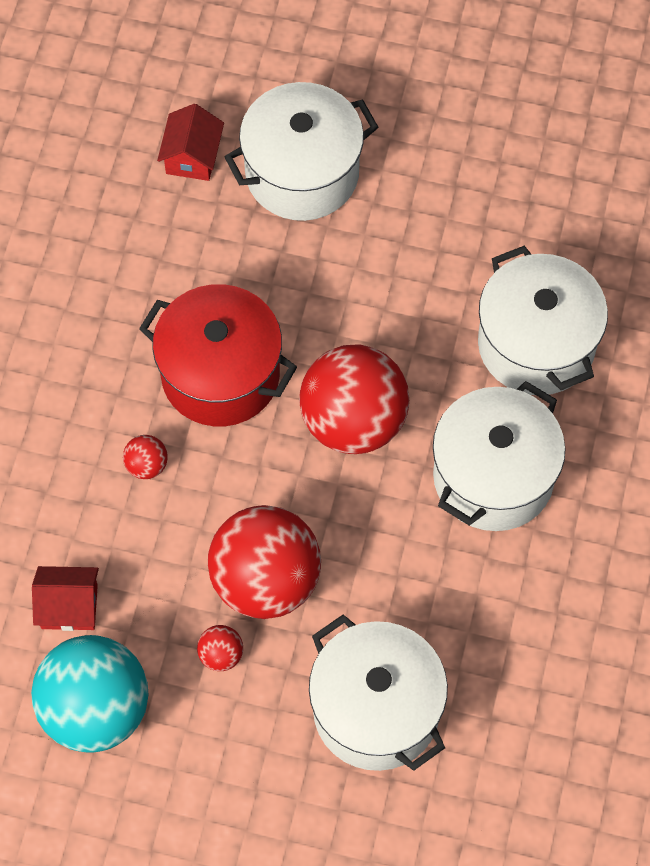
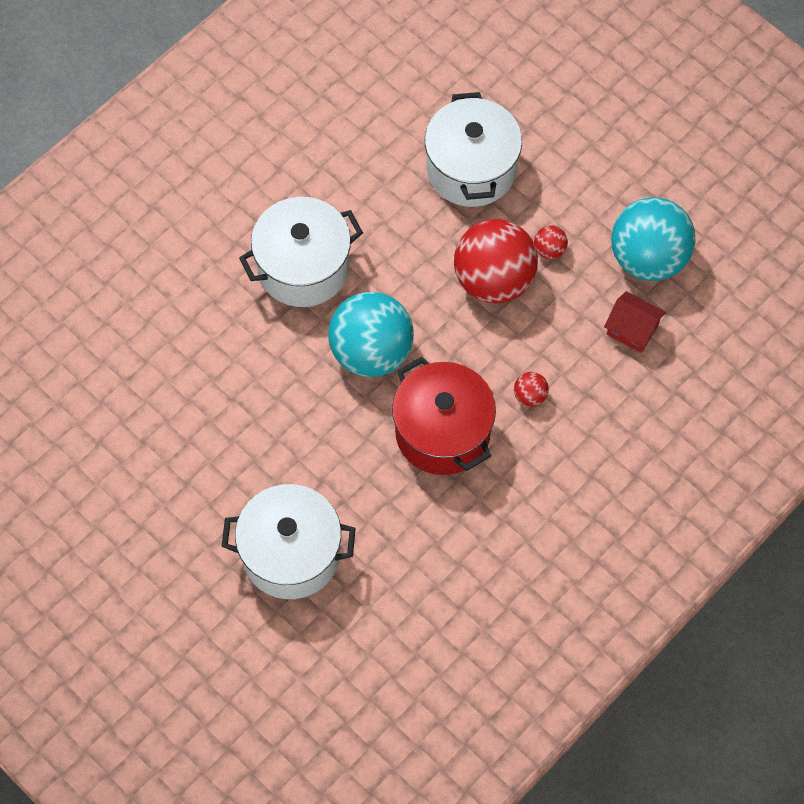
camera: 150 degrees left, 0 degrees up
(192, 157) = (364, 613): red house -> none
(353, 421) = (371, 352): red ball -> turquoise ball
(536, 344) = (213, 338): white pot -> none

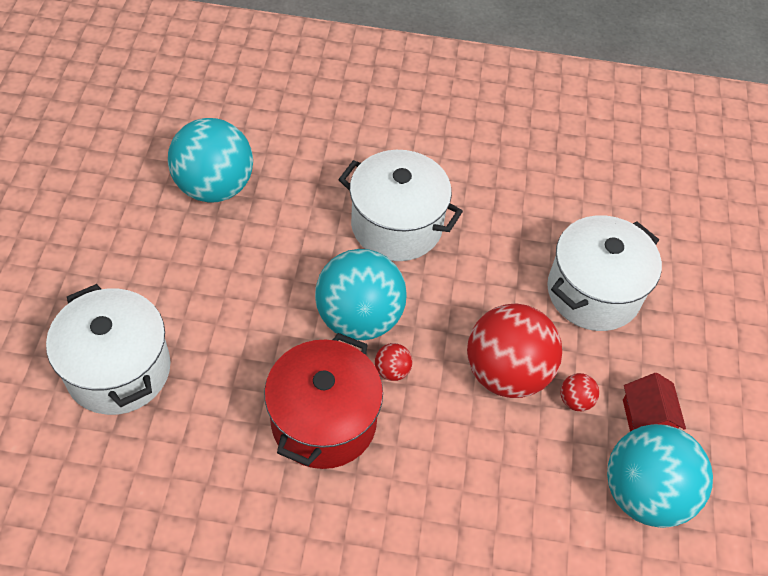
camera: 50 degrees right, 10 degrees down
(156, 384) = (214, 187): none -> turquoise ball
(530, 396) = (417, 474): red ball -> red ball (392, 370)
(632, 330) = (559, 526): red house -> red house (646, 418)

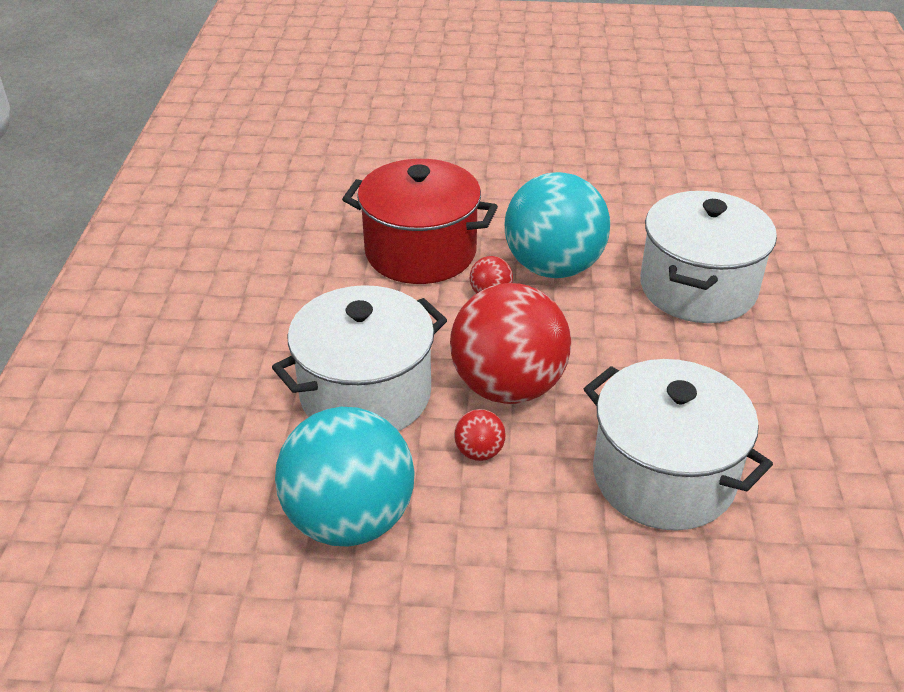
camera: 90 degrees right, 15 degrees down
(118, 370) = (456, 135): white pot -> white pot (365, 394)
(214, 187) = (690, 161): turquoise ball -> none
(646, 418) = (463, 528): red house -> none

